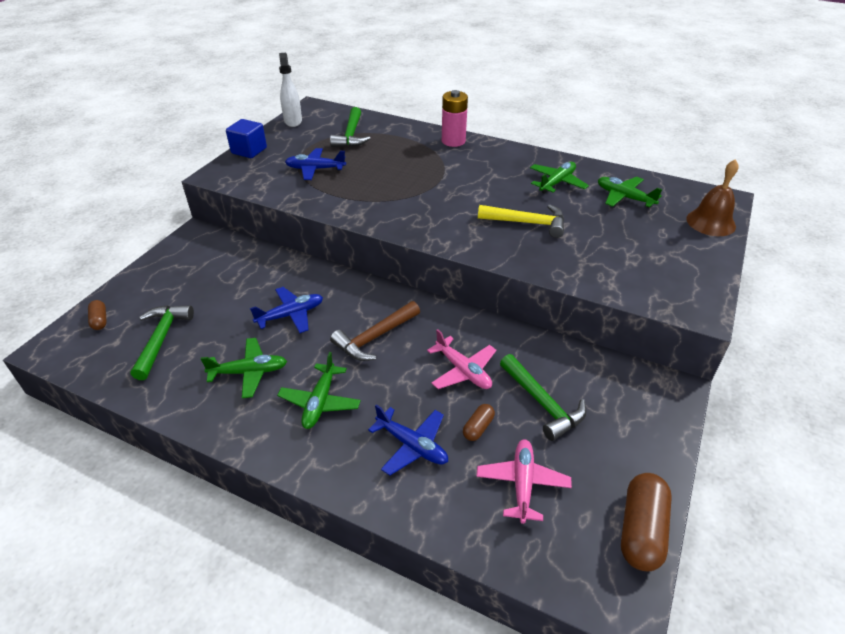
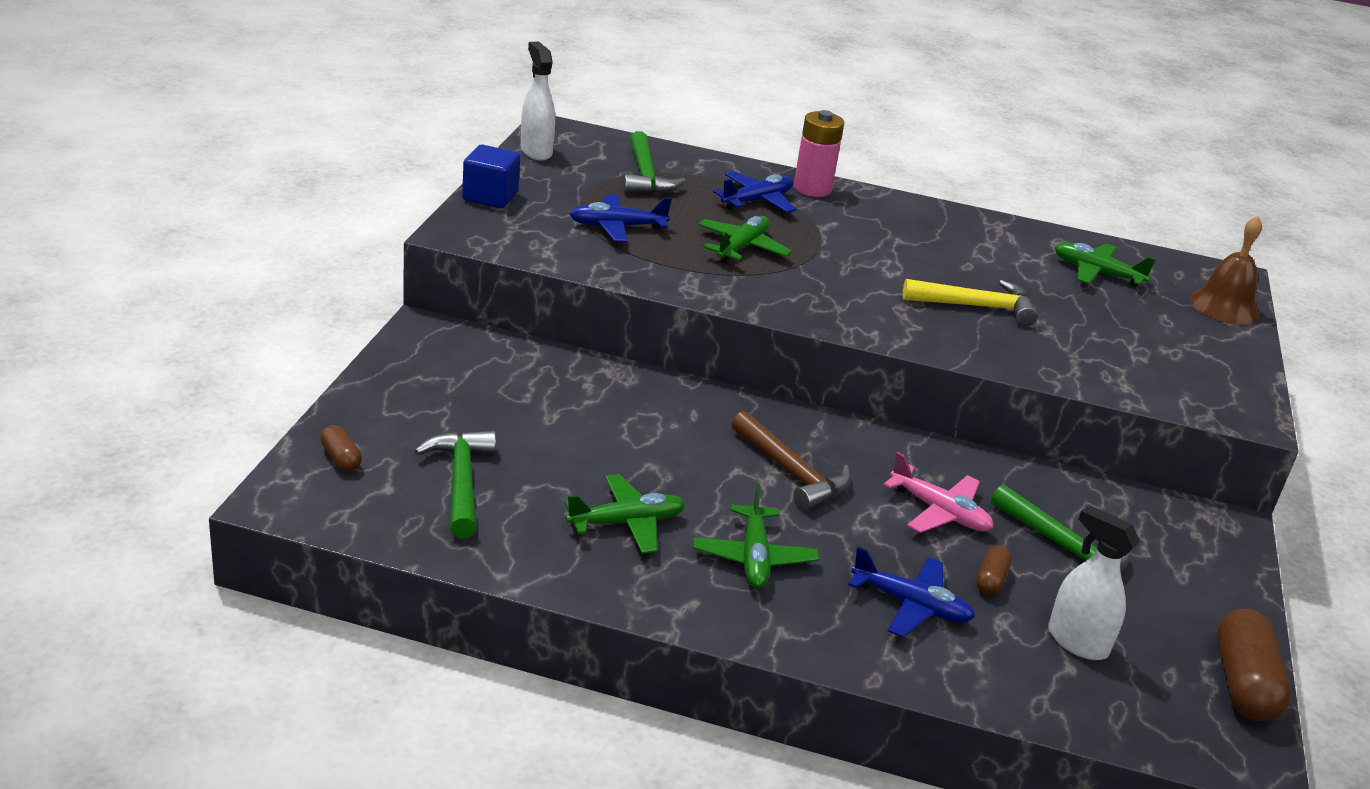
camera: 15 degrees left, 10 degrees down
(291, 315) = (649, 445): blue plane -> blue plane (757, 201)
(374, 338) = (792, 473): brown hammer -> brown hammer turned 75 degrees counterclockwise
(522, 484) = (1077, 642): pink plane -> white spray bottle
(557, 183) = (994, 251): green plane -> green plane (742, 248)

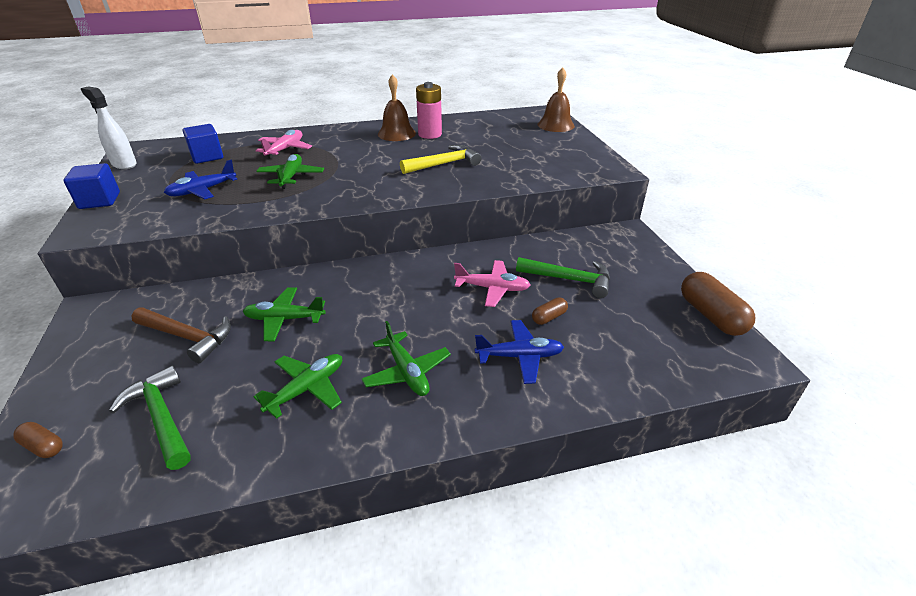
camera: 25 degrees left, 5 degrees up
(645, 176) = (207, 157): green hammer -> blue cube
(757, 201) = (285, 149): blue plane -> pink plane
(792, 473) = (395, 302): brown hammer -> brown hammer (188, 337)
(812, 189) = (313, 134): pink battery -> pink battery (430, 134)
(939, 231) = (396, 133): none -> brown bell
(991, 580) = (549, 317): brown capsule -> brown capsule turned 60 degrees clockwise
(1077, 642) = (619, 333): white spray bottle -> none
(1096, 273) = (488, 129): green plane -> green plane (284, 319)

